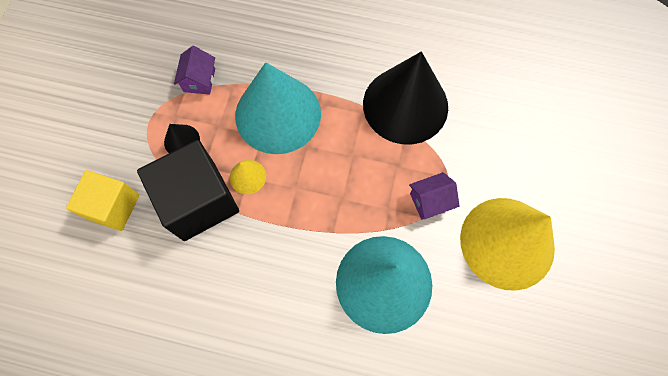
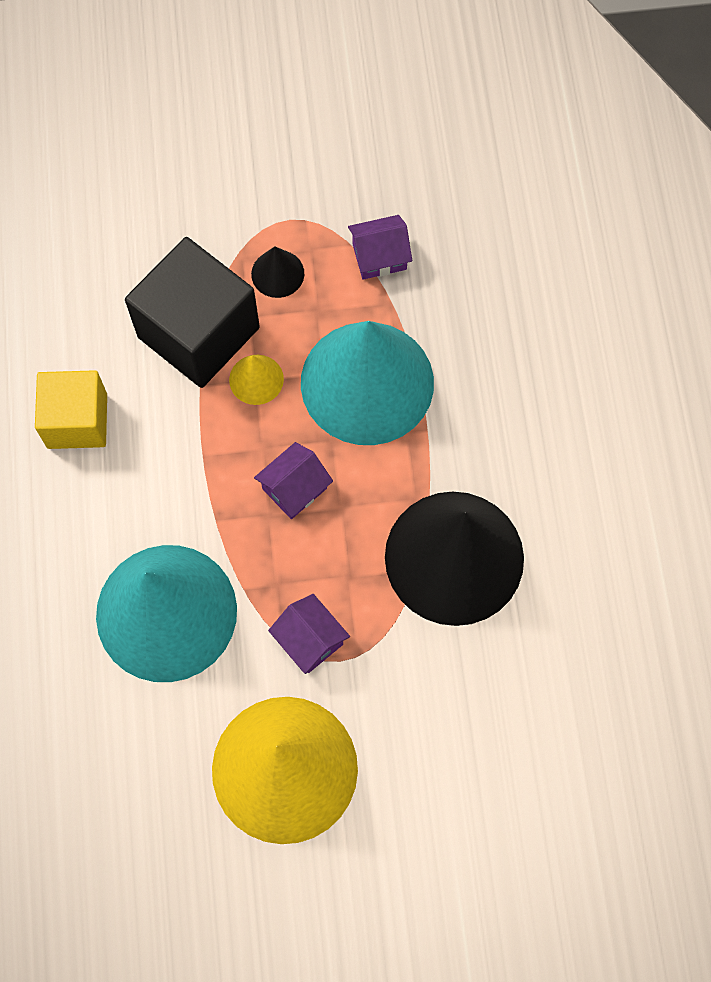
camera: 70 degrees right, 0 degrees up
(113, 207) = (154, 232): yellow cube -> yellow cube (77, 421)
(329, 178) = (294, 488): none -> purple house

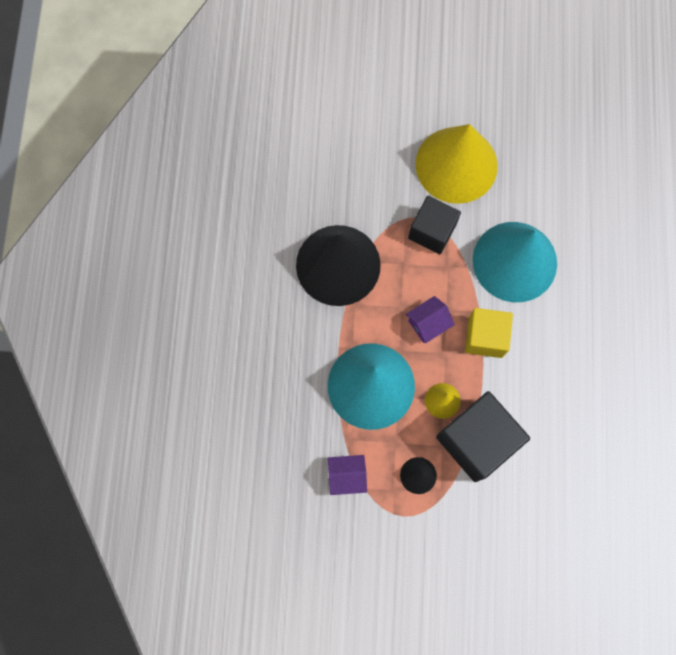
camera: 170 degrees left, 5 degrees up
(77, 421) = (561, 392): yellow cube -> yellow cube (485, 337)
(310, 640) = (432, 231): purple house -> black cube

